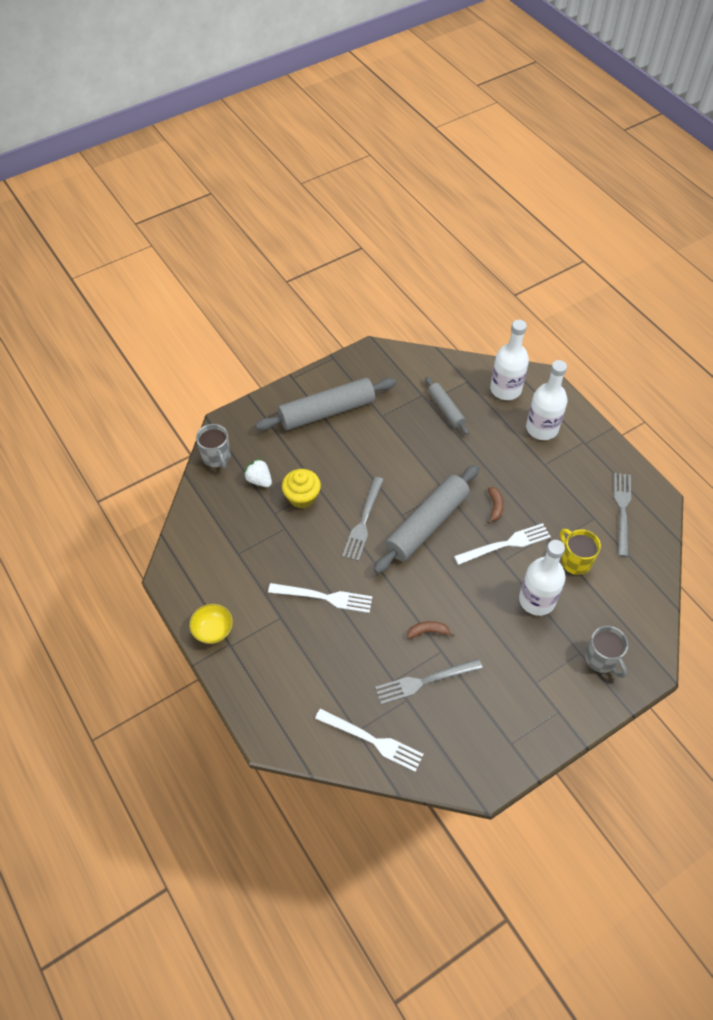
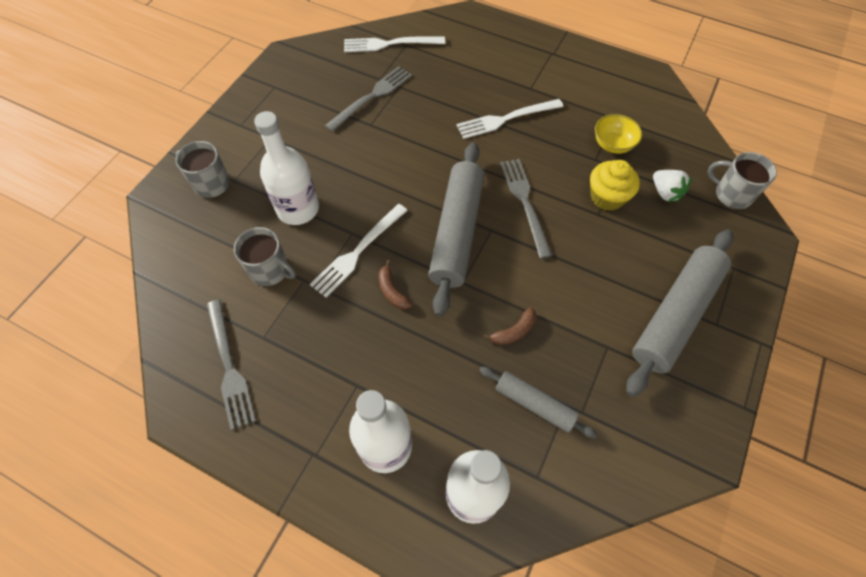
camera: 150 degrees right, 5 degrees up
(213, 630) = (575, 56): yellow bowl -> yellow bowl (613, 144)
(259, 480) = (665, 192): white strawberry -> white strawberry turned 45 degrees clockwise
(428, 632) = (392, 134): brown banana -> brown banana (514, 331)
(575, 561) = (270, 270): yellow mug -> grey mug

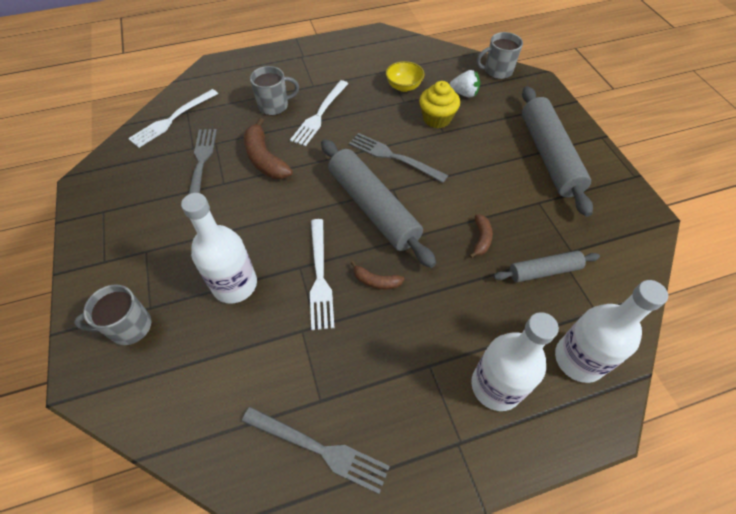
camera: 45 degrees left, 5 degrees down
(270, 270) = (266, 347): grey mug -> grey mug (274, 106)
(421, 127) = (265, 159): none -> brown banana

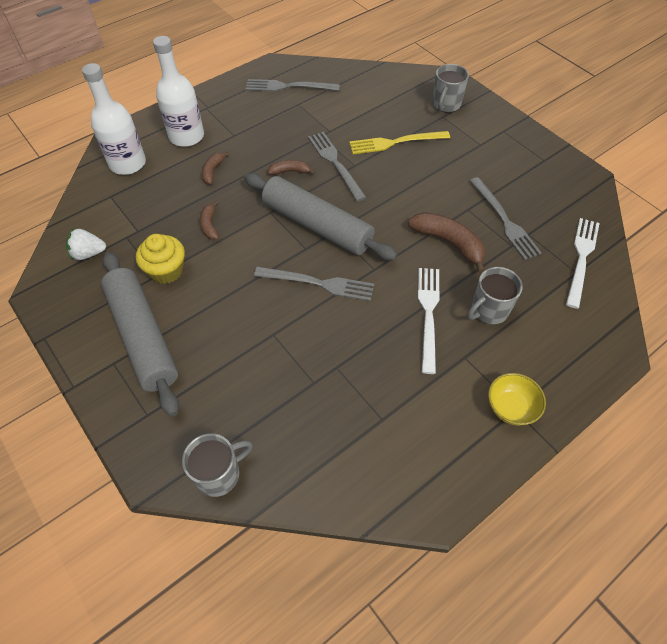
camera: 160 degrees right, 0 degrees up
(129, 327) = (446, 104): grey mug -> grey mug turned 150 degrees clockwise
(235, 284) = (395, 142): white bottle -> yellow fork
(320, 276) = (335, 163): white fork -> grey fork
(404, 86) = (347, 394): yellow bowl -> yellow bowl (511, 407)
(437, 118) = (286, 352): yellow cupcake -> yellow cupcake (166, 270)
(464, 93) = (260, 408): white strawberry -> white strawberry (88, 253)
(467, 310) = (213, 171): none -> brown banana
(544, 271) = (152, 214): grey rolling pin -> none

